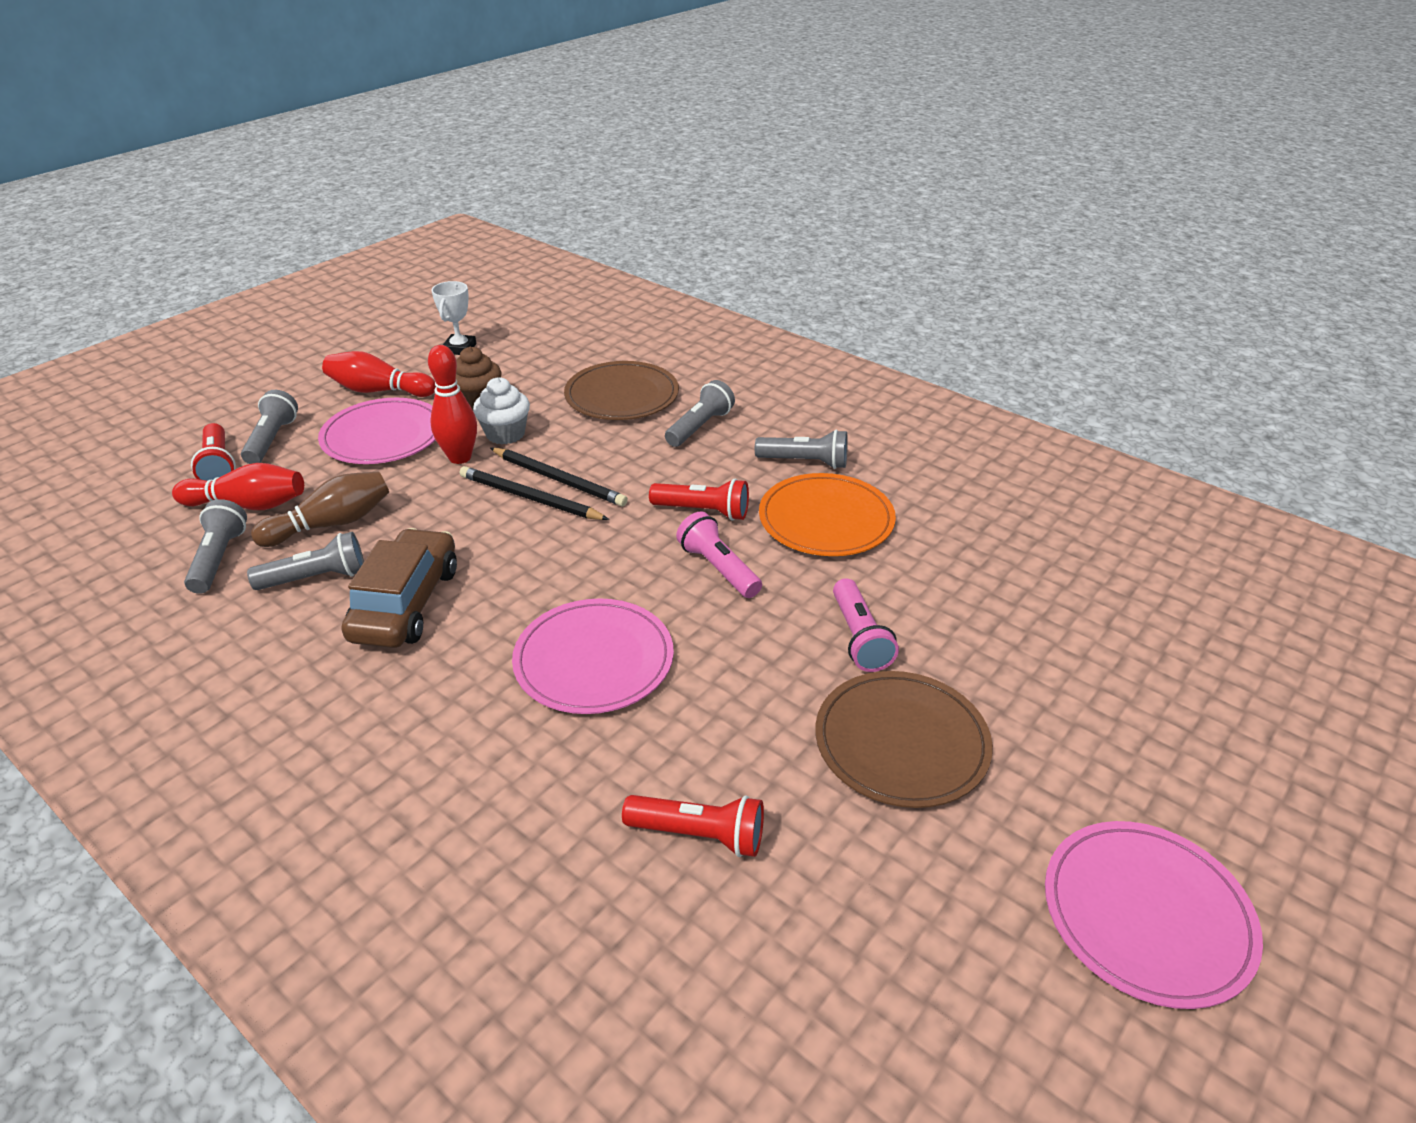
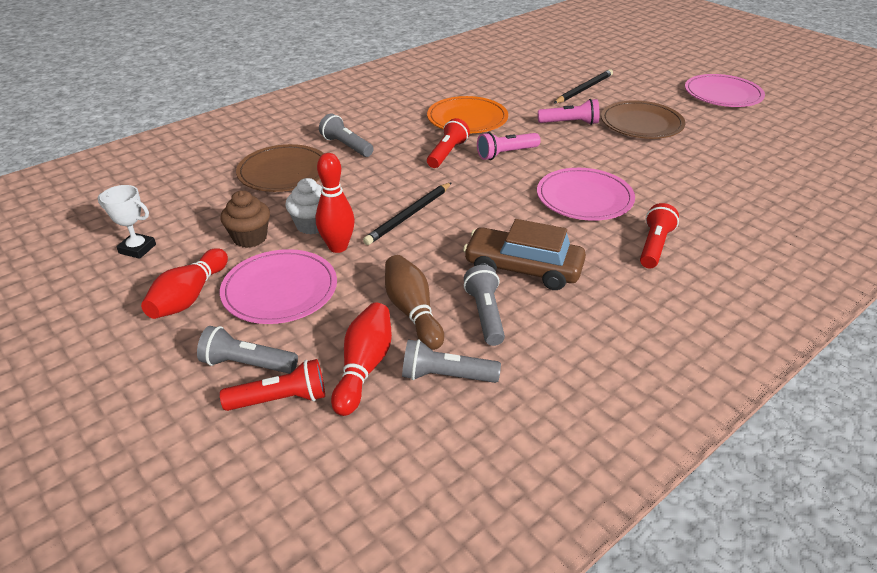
camera: 80 degrees left, 0 degrees up
(559, 479) = (389, 203): black pencil -> black pencil (584, 89)
(699, 834) = (705, 176): red flashlight -> red flashlight (654, 246)
(805, 462) = (405, 117): grey flashlight -> none

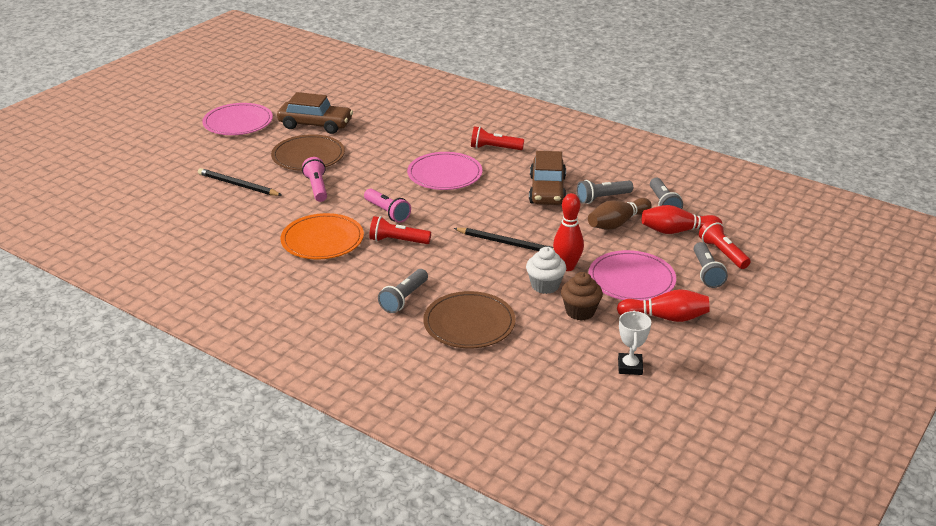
camera: 105 degrees left, 5 degrees down
(720, 132) = (315, 125): none -> brown car

